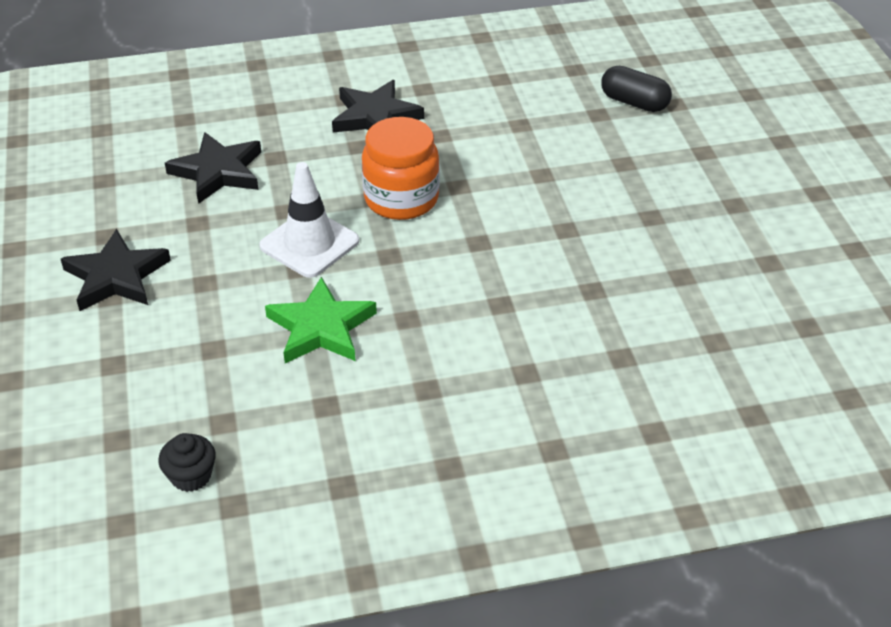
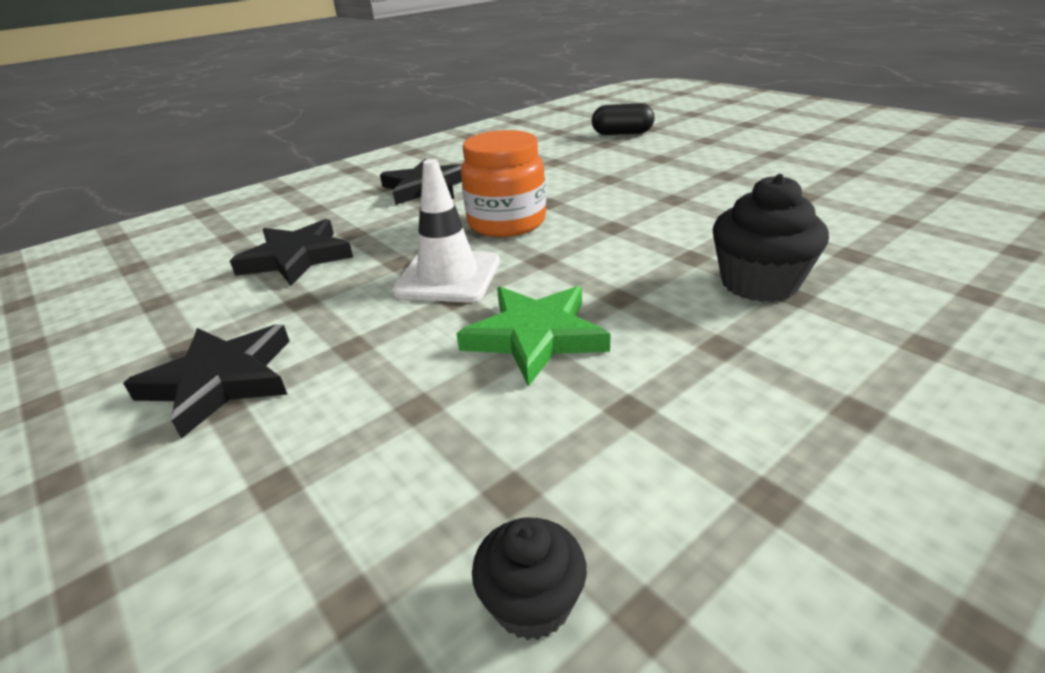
camera: 25 degrees left, 10 degrees down
(516, 352) = (759, 283): none -> black cupcake

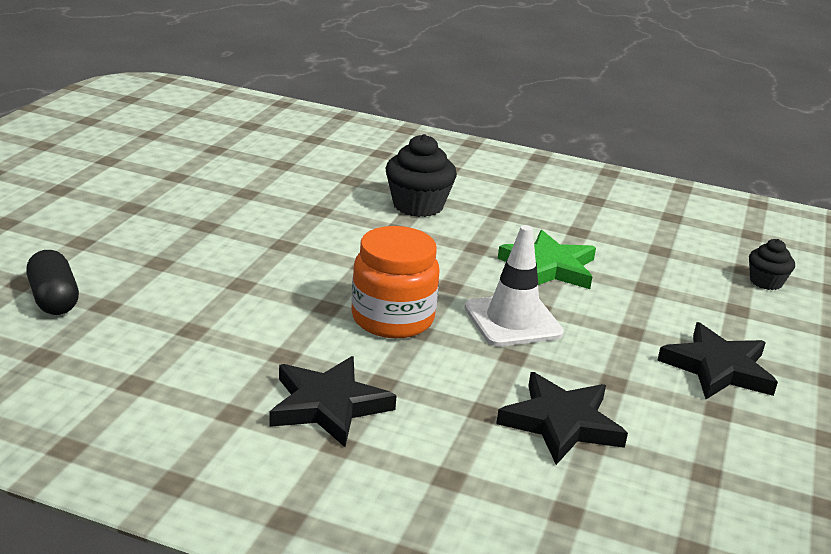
camera: 125 degrees left, 5 degrees down
(532, 602) = (695, 236): black cupcake -> black cupcake (766, 282)

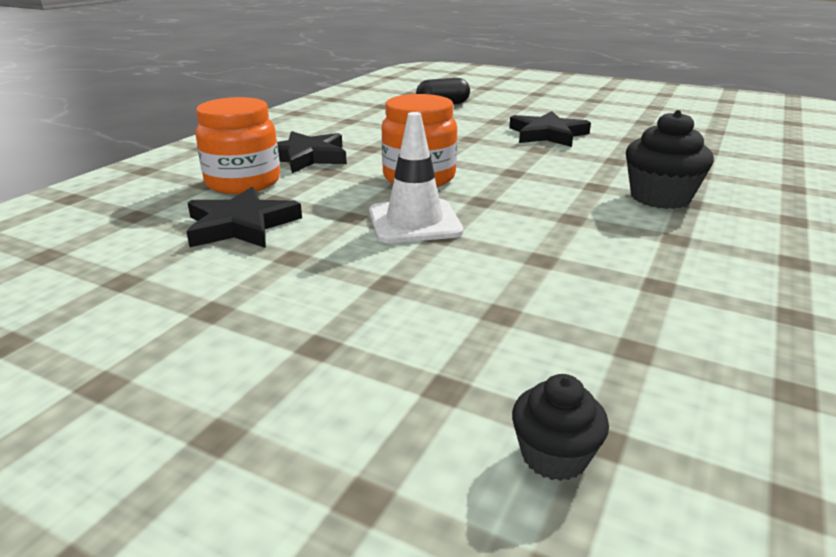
camera: 100 degrees right, 0 degrees up
(437, 445) = (243, 182): none -> orange jar
(549, 267) = (539, 253): green star -> none
(718, 368) = (291, 329): black star -> black star (547, 134)

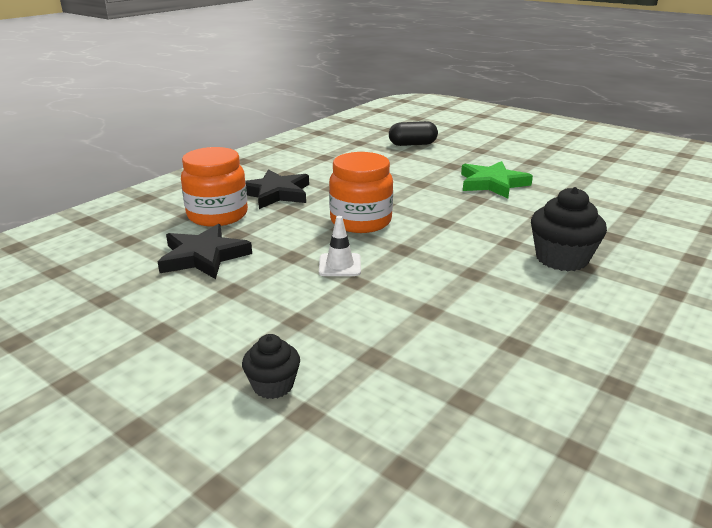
camera: 10 degrees right, 0 degrees up
(414, 222) = (340, 265): white traffic cone -> white traffic cone, size x0.60
(547, 134) = (492, 183): black star -> green star
(554, 456) = (361, 477): black cupcake -> black cupcake (273, 385)

